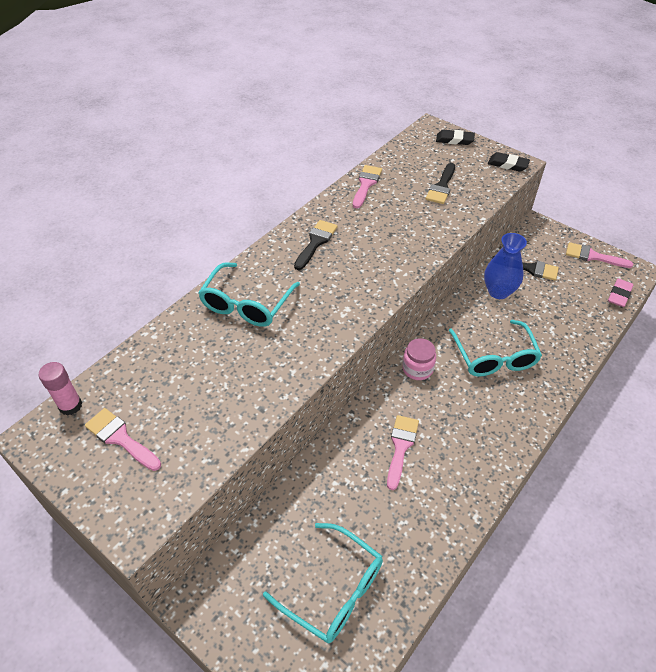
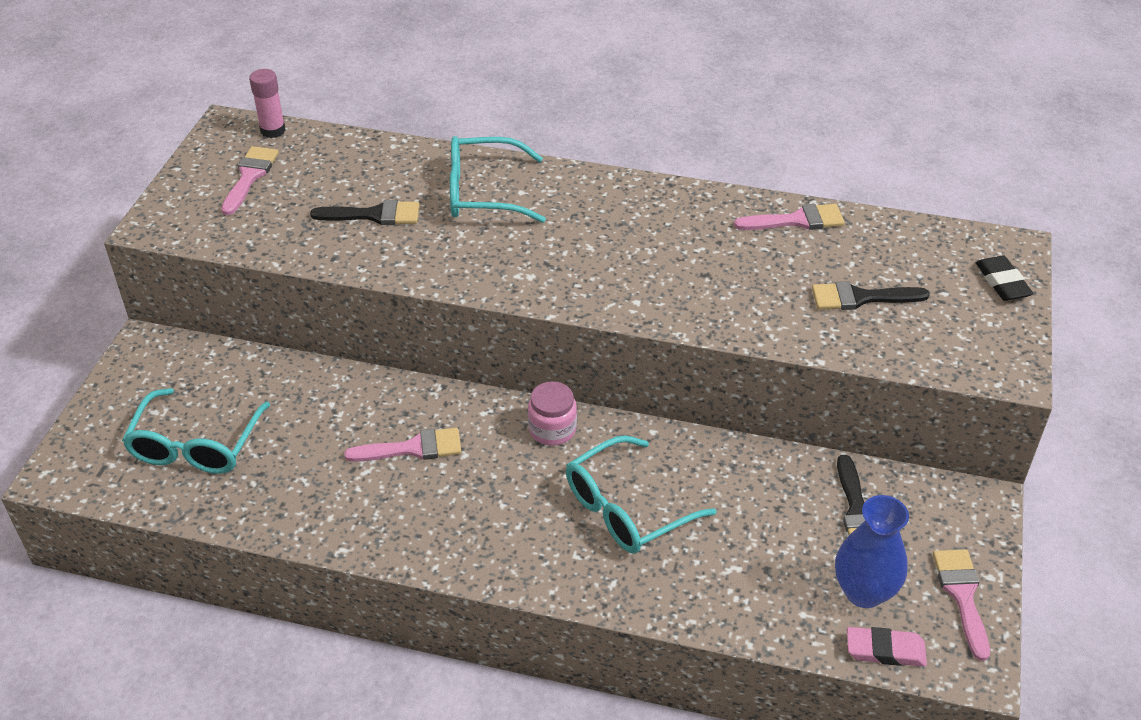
camera: 65 degrees right, 5 degrees down
(316, 242) = (634, 212): black brush -> black brush (374, 215)
(498, 291) = (771, 483): blue vase -> blue vase (864, 592)
(508, 164) = (993, 360): black eraser -> none

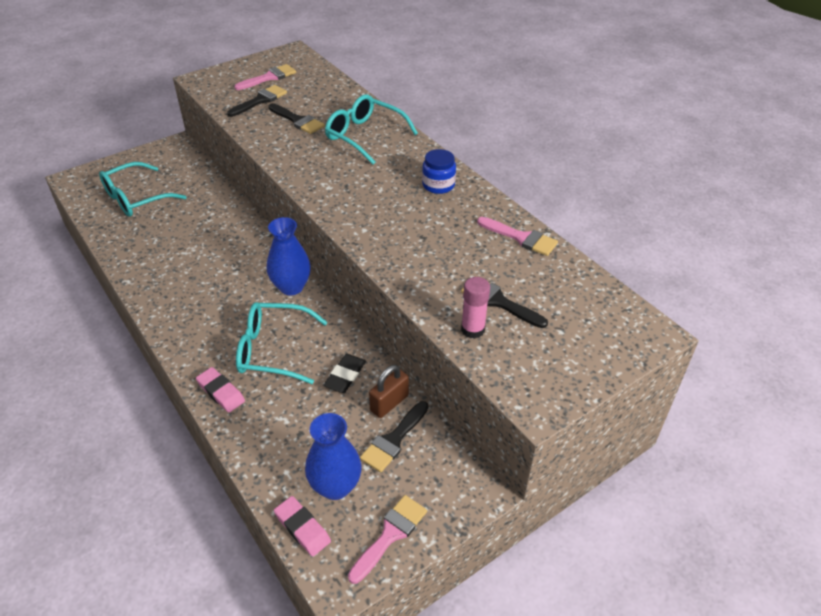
camera: 40 degrees right, 0 degrees up
(273, 130) = (309, 62): pink glue stick -> pink glue stick (472, 329)
(285, 213) = (260, 100): none -> black brush
(413, 448) = (217, 255): pink brush -> none
(552, 429) = (291, 287): pink jar -> blue vase
(633, 589) = (221, 392): none -> pink eraser
(644, 208) = (438, 185): none -> blue jar
(809, 480) = (389, 403): none -> brown padlock
(1002, 282) = (612, 349): black eraser -> black eraser (345, 376)

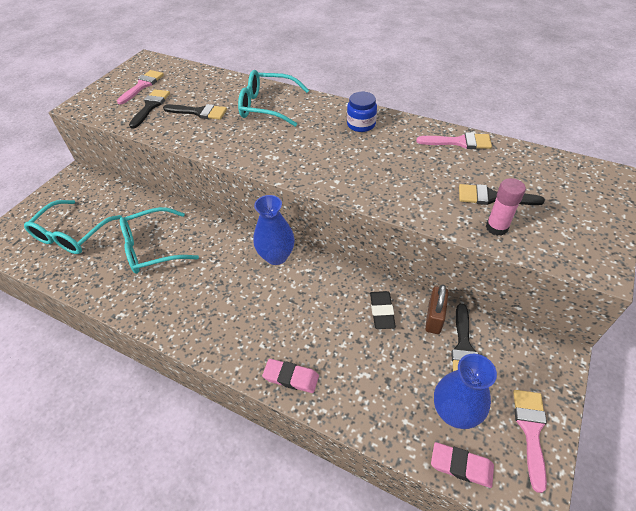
camera: 25 degrees left, 5 degrees up
(272, 350) = (305, 317): turquoise glasses -> turquoise glasses (152, 248)

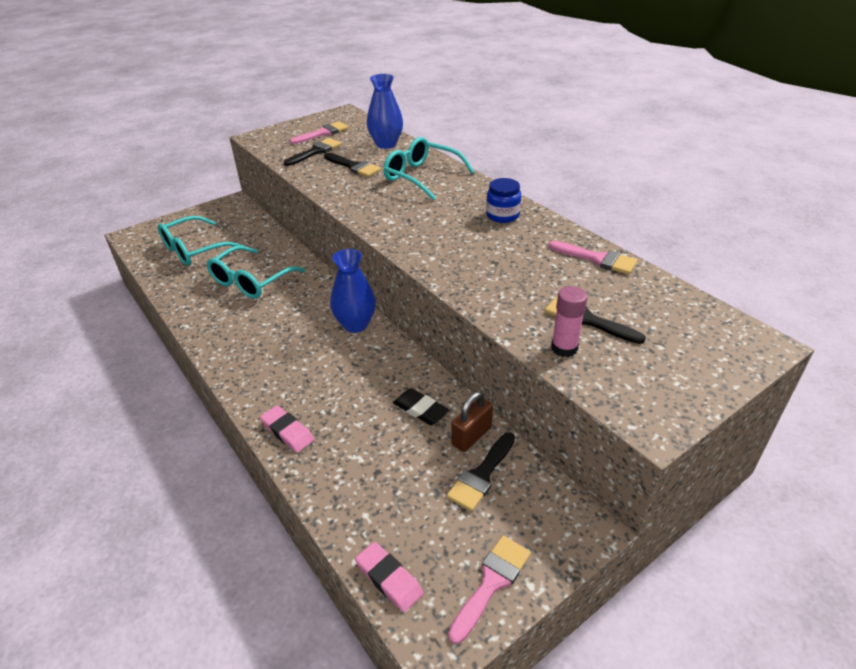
camera: 25 degrees right, 10 degrees down
(152, 248) = (250, 281): turquoise glasses -> turquoise glasses turned 60 degrees counterclockwise
(382, 311) = (420, 409): black eraser -> black eraser turned 75 degrees counterclockwise
(454, 412) = (422, 529): blue vase -> blue vase (386, 144)

